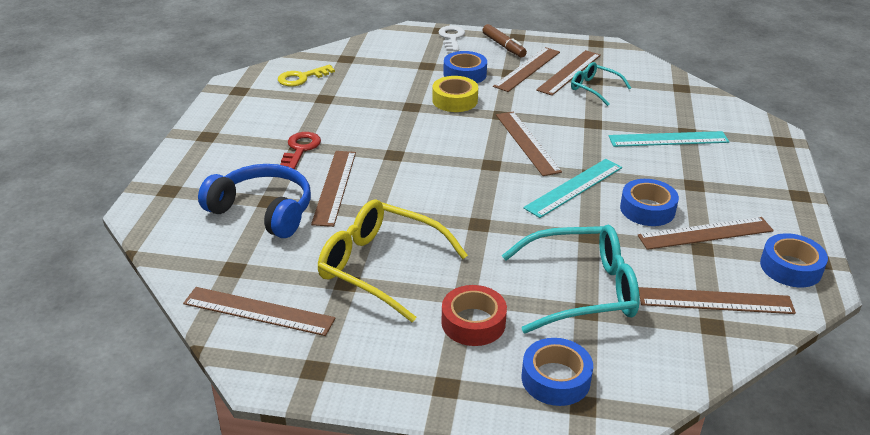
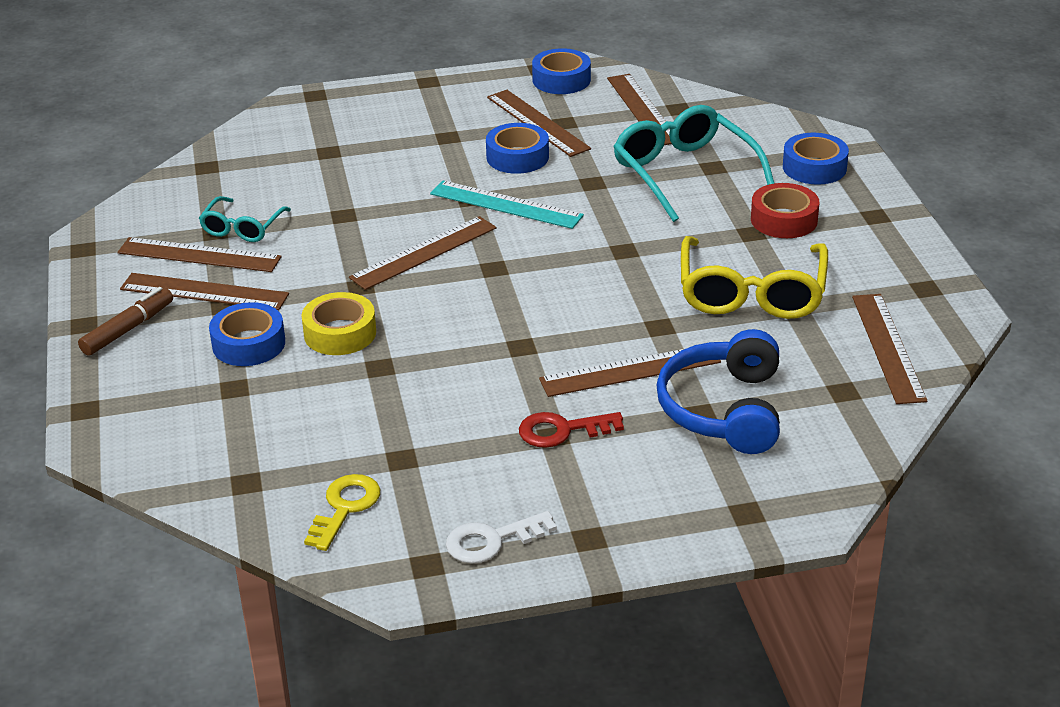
camera: 110 degrees left, 0 degrees up
(302, 78) = (345, 508): yellow key -> yellow key turned 105 degrees counterclockwise
(451, 38) = (114, 388): white key -> white key (492, 540)
(668, 139) = (354, 161): turquoise ruler -> none

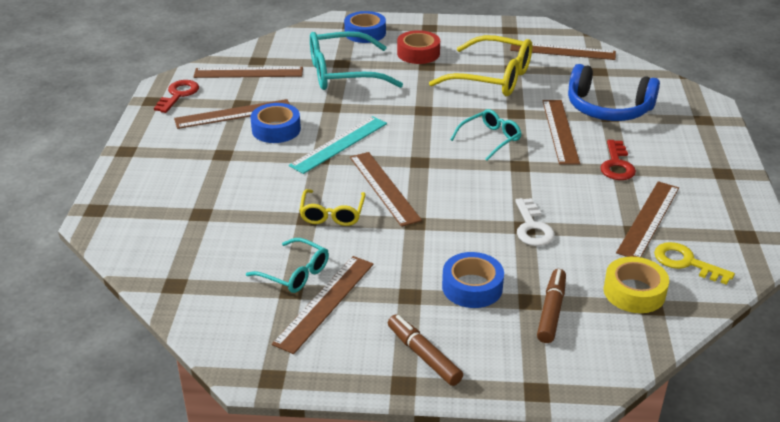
camera: 75 degrees left, 0 degrees up
(204, 292) = (385, 305): brown ruler -> brown ruler (648, 219)
(218, 405) = (551, 311): none -> brown marker
(340, 333) = (475, 240): yellow tape -> yellow tape (634, 292)
(357, 229) = (332, 214): none -> yellow glasses
(492, 540) = (724, 207): white key -> white key (532, 227)
(561, 80) = (178, 95): blue tape -> red key
(575, 313) = (490, 139): none -> turquoise glasses

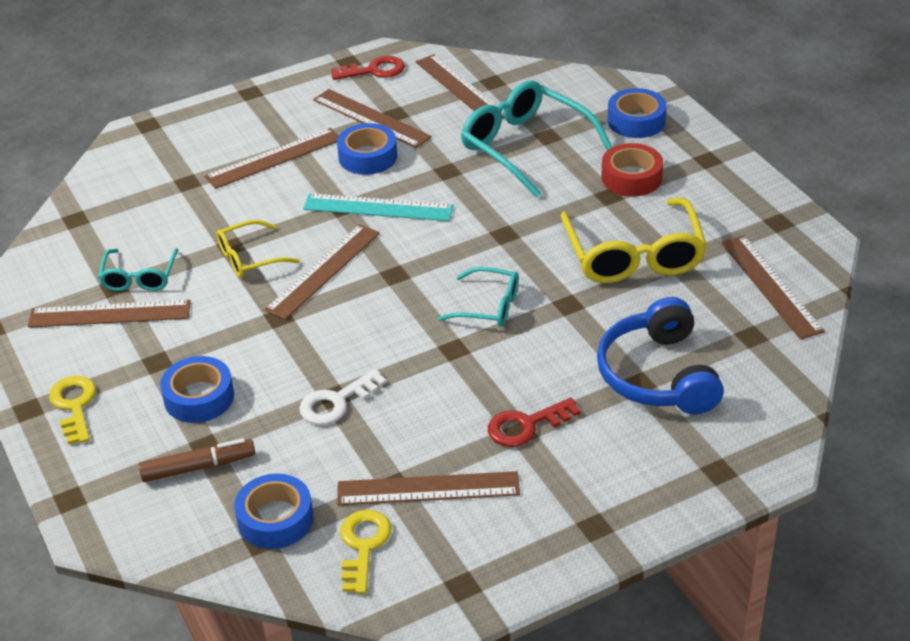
camera: 60 degrees right, 5 degrees up
(423, 356) = (74, 406): brown marker -> yellow key
(560, 131) = (561, 353): brown ruler -> brown ruler (274, 158)
(634, 292) = (275, 519): yellow tape -> blue tape

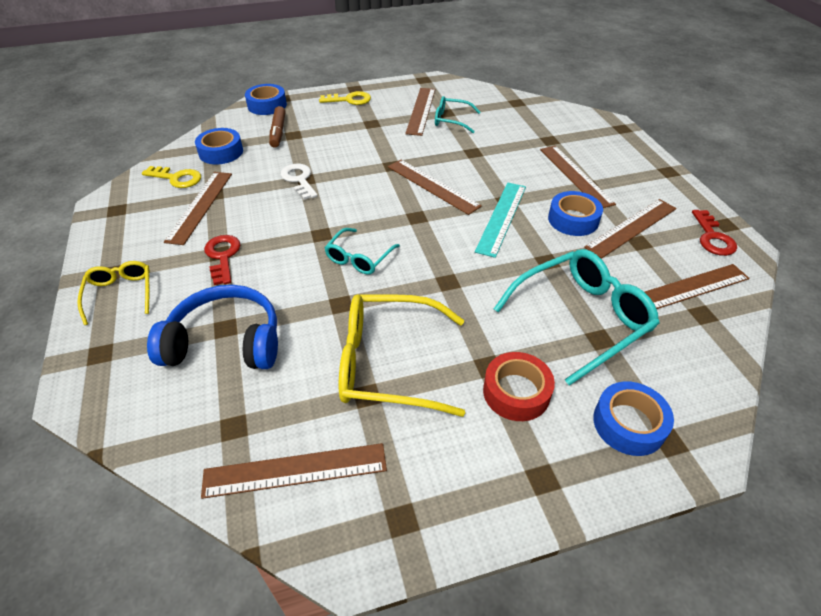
camera: 100 degrees right, 5 degrees up
(199, 397) = (333, 134): blue tape -> blue tape (267, 105)
(250, 258) = (457, 158): yellow glasses -> yellow glasses (120, 294)

